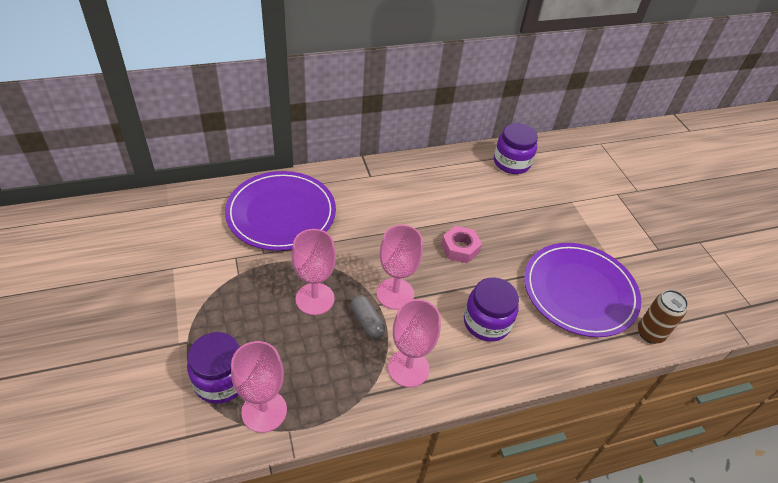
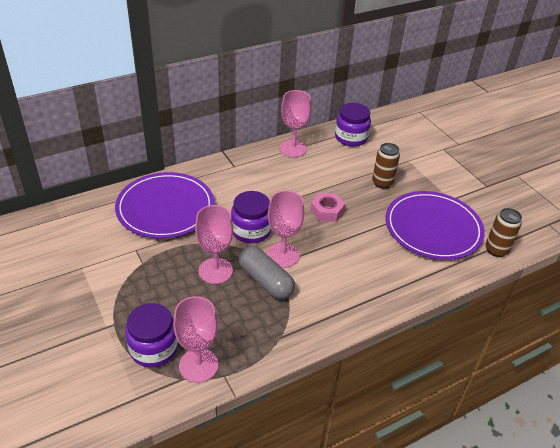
camera: 10 degrees left, 5 degrees down
(367, 321) = (265, 281): grey capsule -> grey capsule, size x1.60
(408, 368) = (310, 310): pink goblet -> pink goblet (293, 148)
(486, 322) = (364, 264): purple jar -> purple jar (251, 231)
(533, 224) = (382, 183): none -> brown can

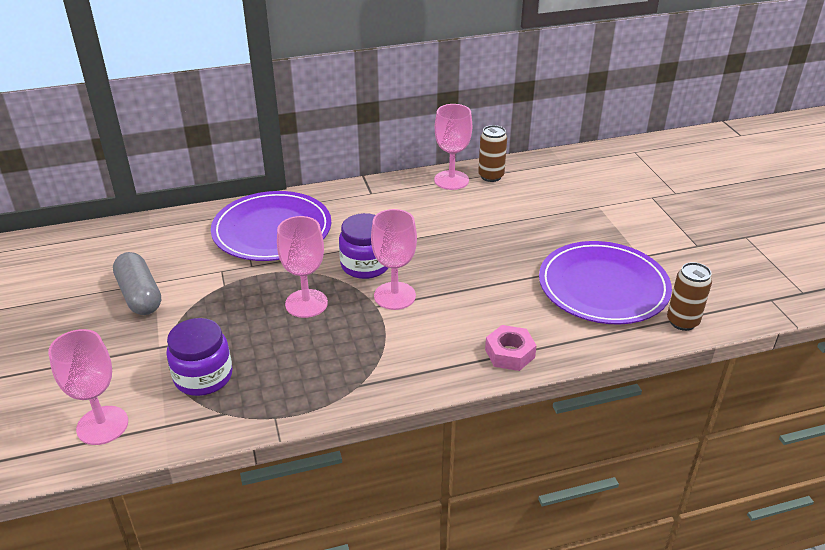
camera: 15 degrees right, 5 degrees down
(198, 365) = (248, 402): pink goblet -> pink goblet (102, 425)
(265, 281) = (363, 321): grey capsule -> grey capsule (140, 295)
(327, 211) = (469, 253): pink nut -> pink nut (509, 353)
(351, 138) = (531, 174): purple jar -> none
(382, 183) = (553, 228): brown can -> brown can (491, 176)

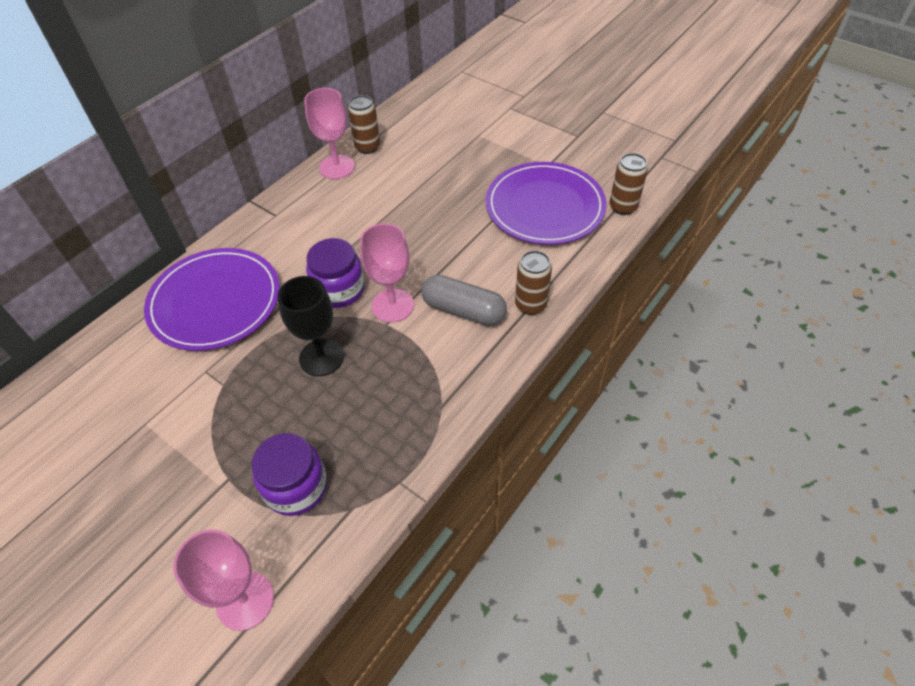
camera: 35 degrees left, 15 degrees up
(140, 295) = (144, 446): grey capsule -> grey capsule (463, 310)
(306, 303) = (321, 357): pink goblet -> black goblet
(509, 353) = (530, 305): pink nut -> brown can

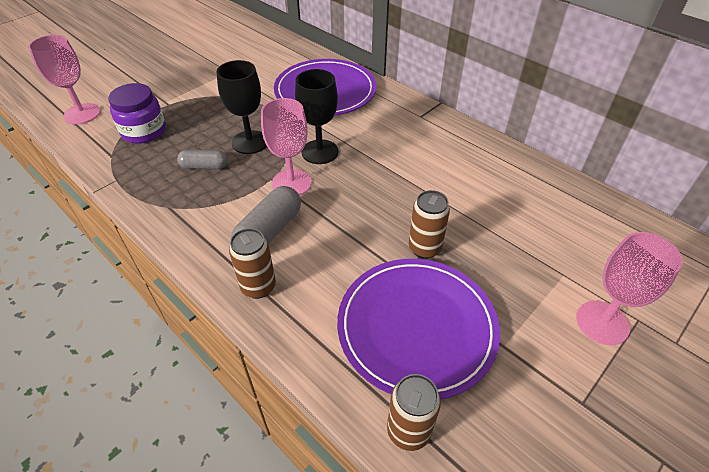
camera: 95 degrees right, 5 degrees down
(337, 167) = (489, 152): pink goblet -> pink goblet (602, 322)
(339, 290) = (320, 152): purple jar -> black goblet
(367, 147) = (525, 174): brown can -> brown can (424, 248)
(369, 392) = (204, 166): none -> grey capsule

